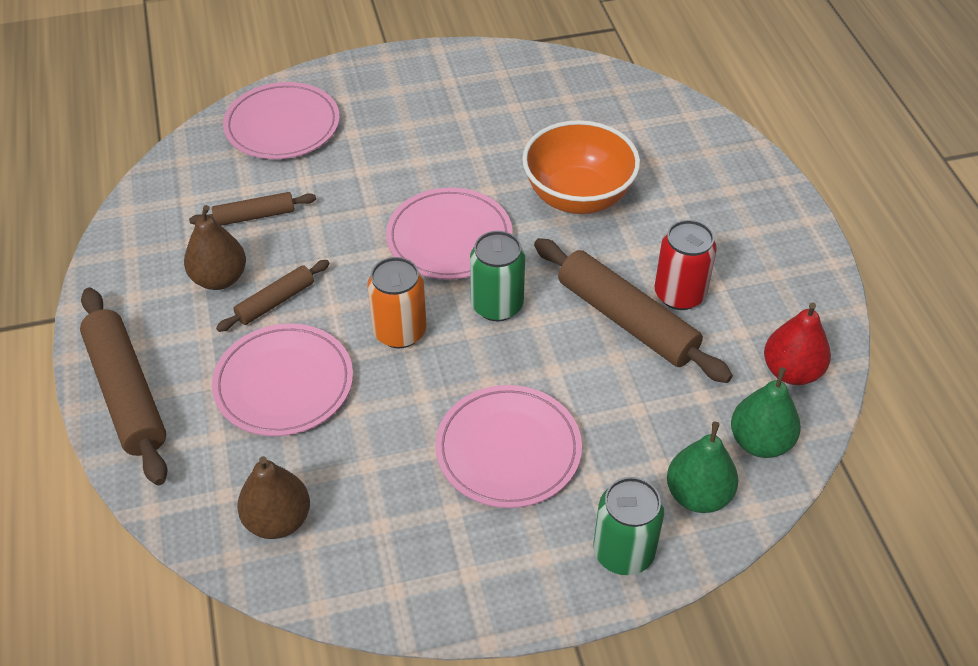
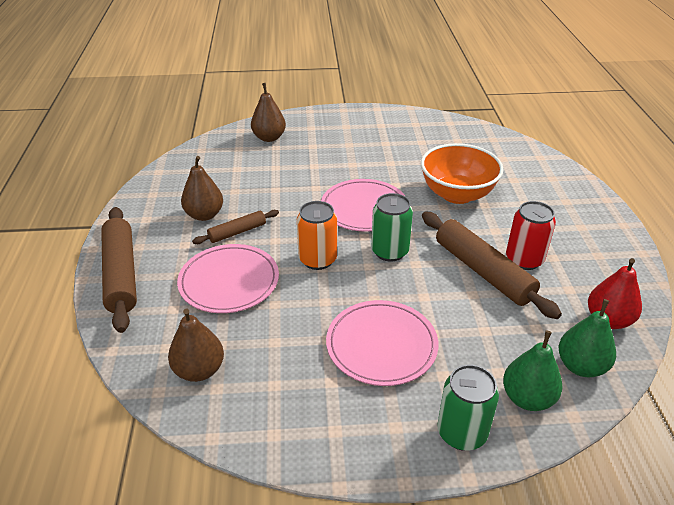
camera: 10 degrees right, 10 degrees down
(254, 216) = (237, 183): brown rolling pin -> none
(282, 125) = (269, 138): pink plate -> brown pear

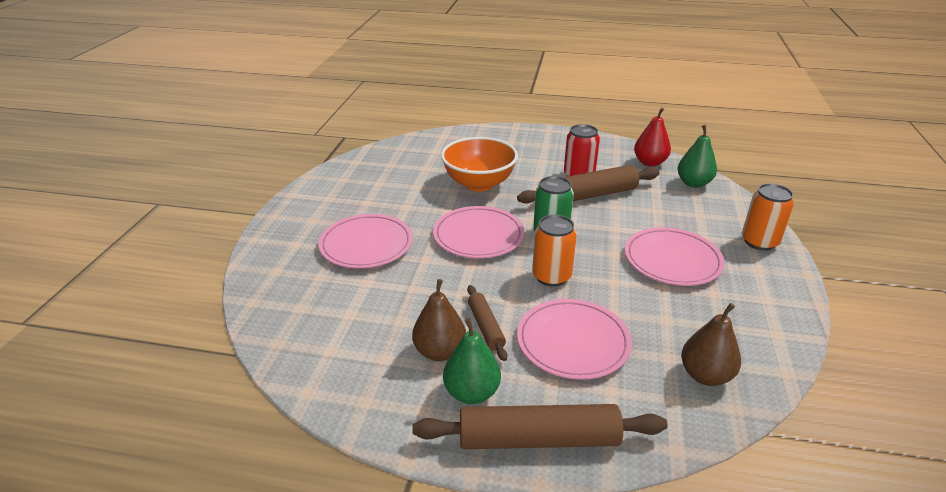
camera: 75 degrees left, 5 degrees down
(269, 138) = (294, 279): brown pear -> none
(324, 156) = (366, 244): none -> pink plate
(461, 433) = (759, 242): green can -> orange can
(527, 398) = (724, 209): green pear -> green pear (472, 392)

